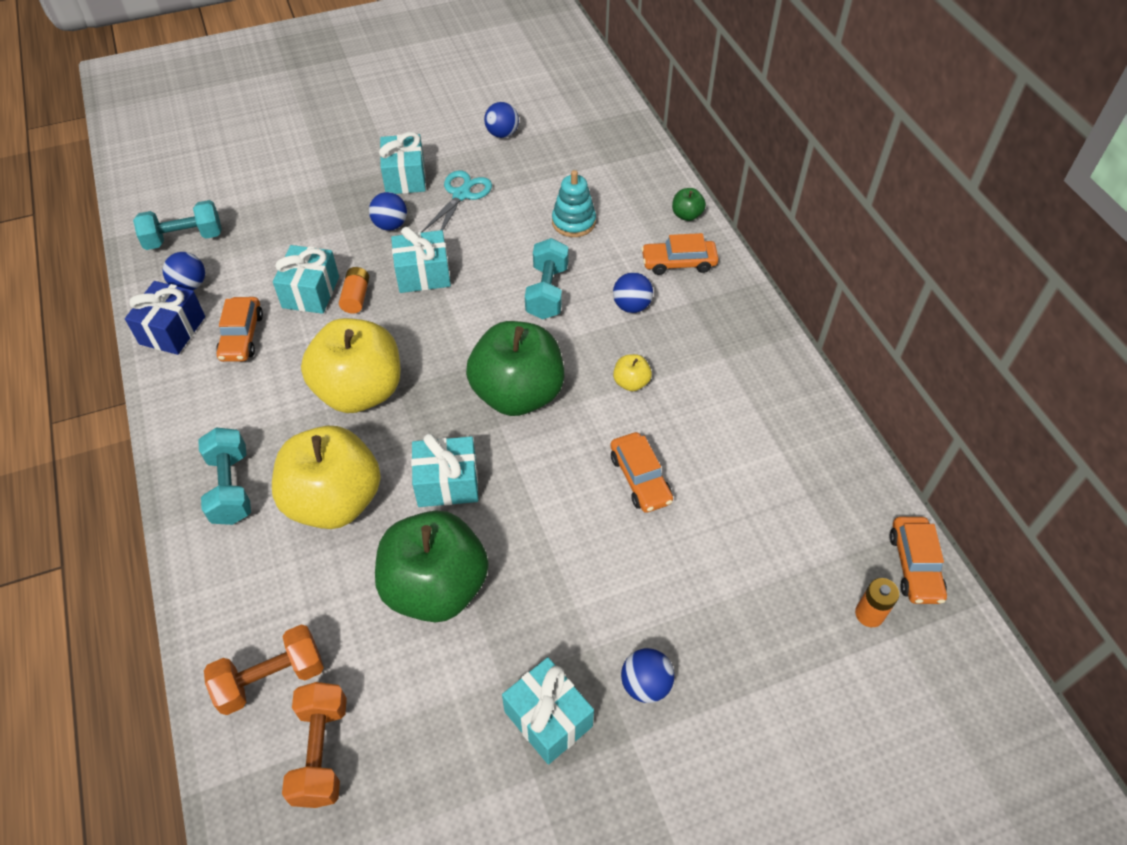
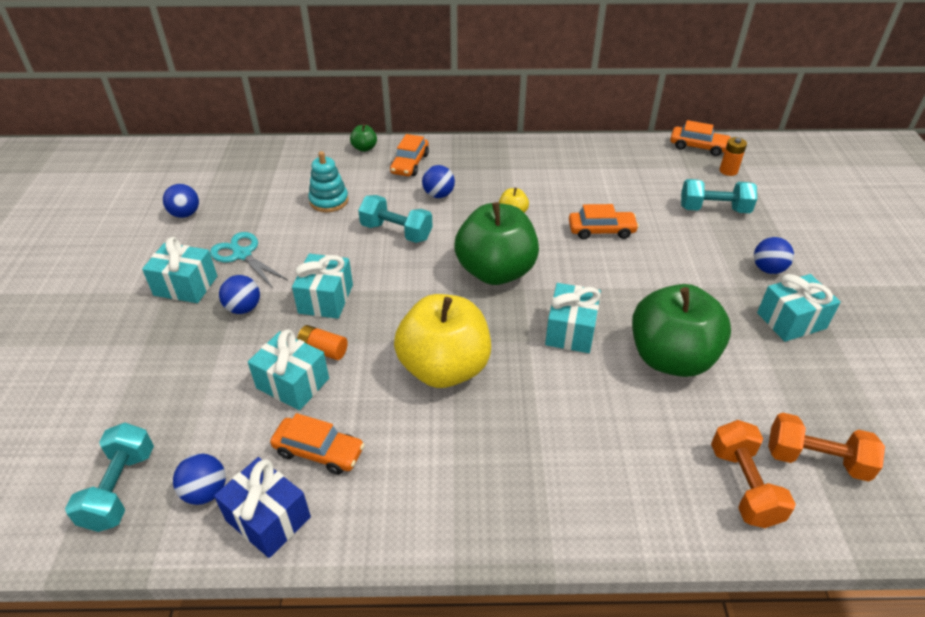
camera: 70 degrees left, 10 degrees down
(231, 487) = (521, 489): turquoise dumbbell -> turquoise dumbbell (714, 209)
(334, 501) = (564, 408): yellow apple -> none

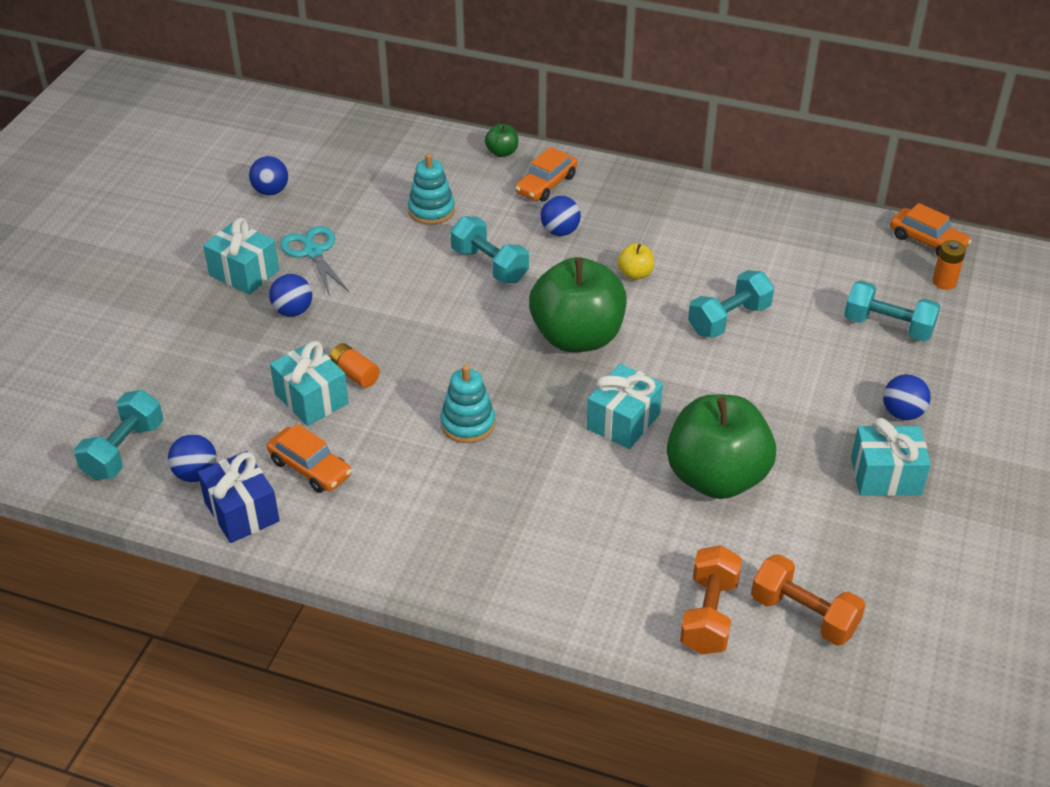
camera: 20 degrees right, 0 degrees up
(326, 299) = (380, 322): turquoise gift -> none
(444, 368) = (468, 424): yellow apple -> turquoise stacking toy
(601, 230) = (729, 319): orange car -> turquoise dumbbell

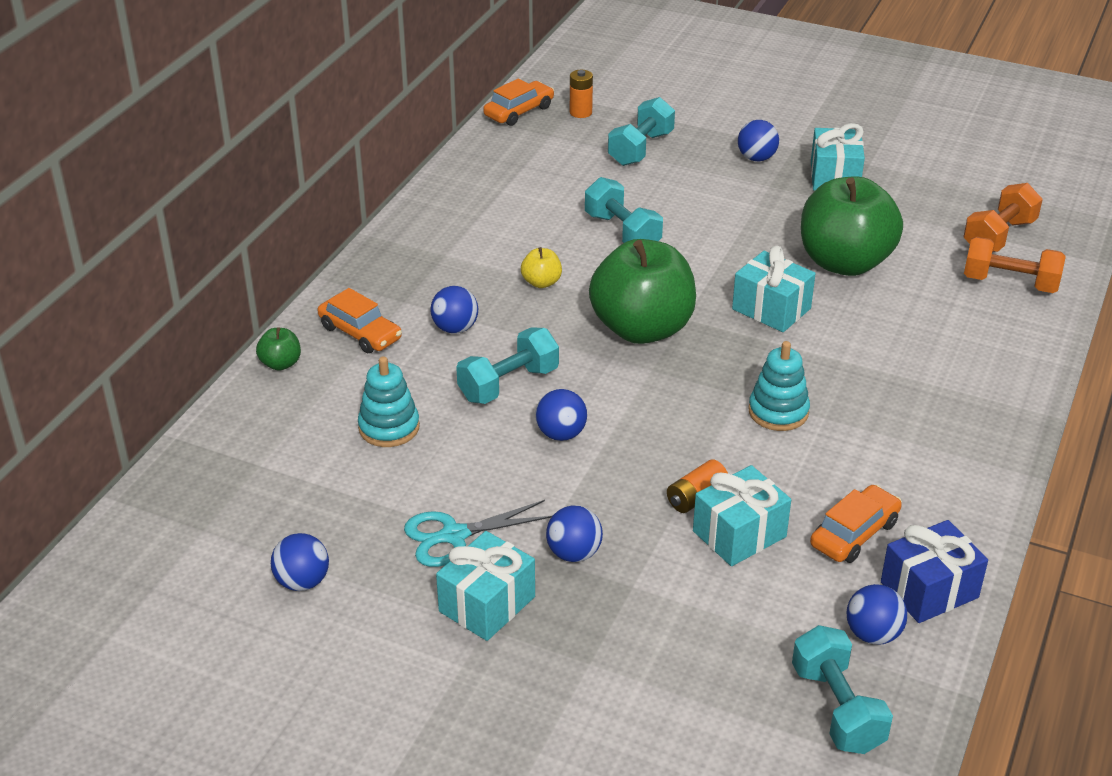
camera: 85 degrees left, 5 degrees down
(124, 450) = (837, 708): turquoise dumbbell -> turquoise dumbbell turned 45 degrees clockwise
(429, 297) = (561, 434): none -> blue ball

